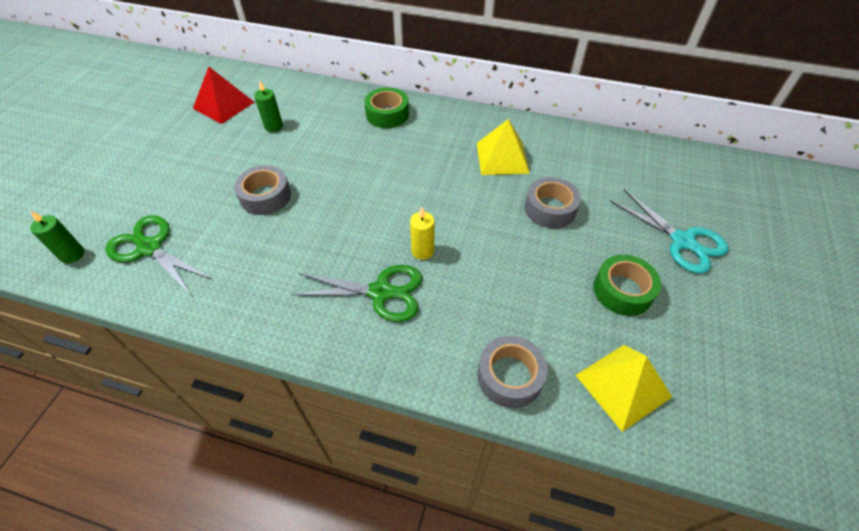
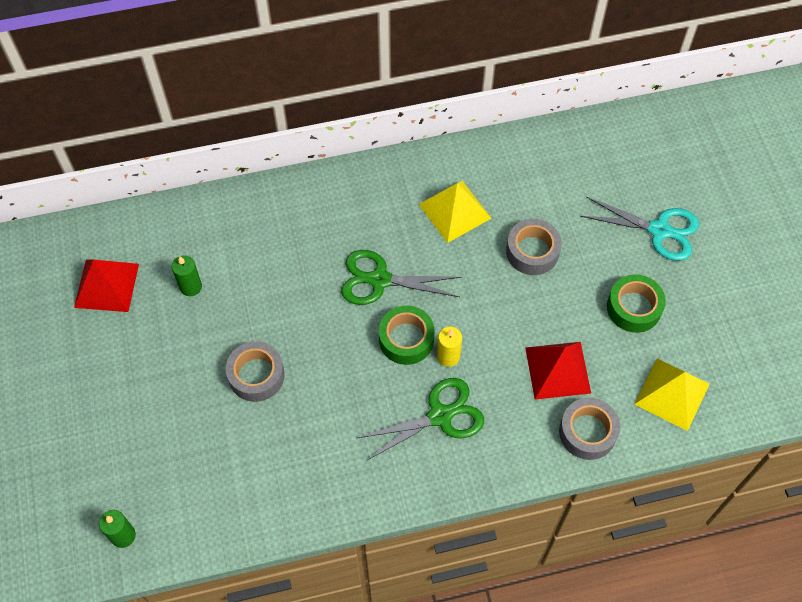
camera: 30 degrees left, 10 degrees up
(150, 248) = (193, 488): green scissors -> green scissors (380, 280)
(387, 114) = (301, 210): green tape -> green tape (406, 339)
(514, 307) = (557, 370): none -> red pyramid

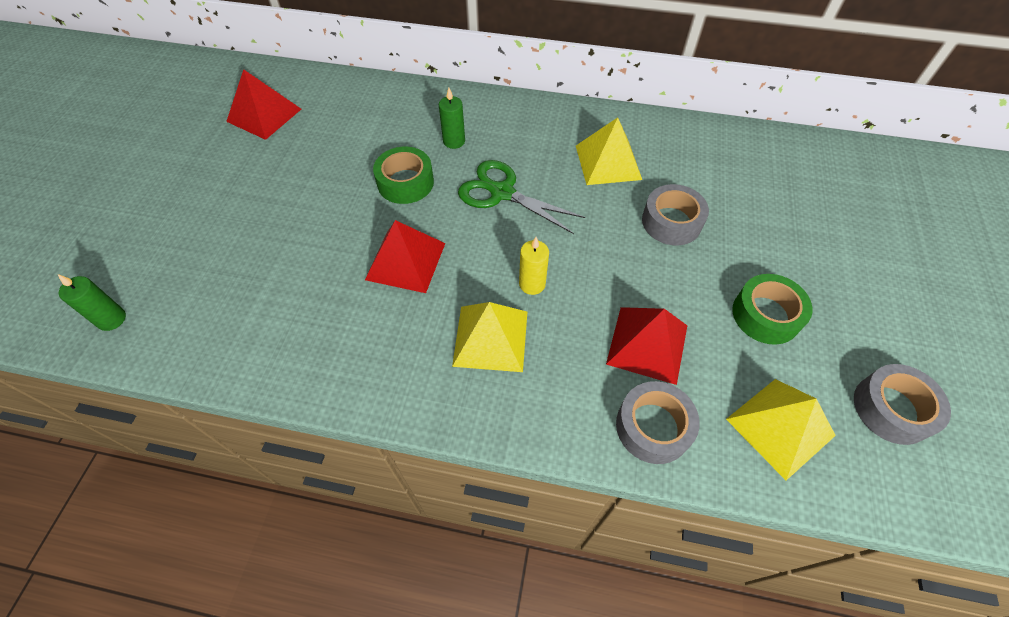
camera: 25 degrees right, 5 degrees down
(191, 286) = (330, 139): green candle -> green candle (454, 141)
(256, 375) = (335, 229): grey tape -> grey tape (892, 409)
(335, 380) = (405, 261): none -> red pyramid
(406, 339) = (498, 252): green tape -> green tape (405, 182)
(440, 416) = (491, 338): green scissors -> yellow pyramid
(659, 230) = (825, 250): turquoise scissors -> none

